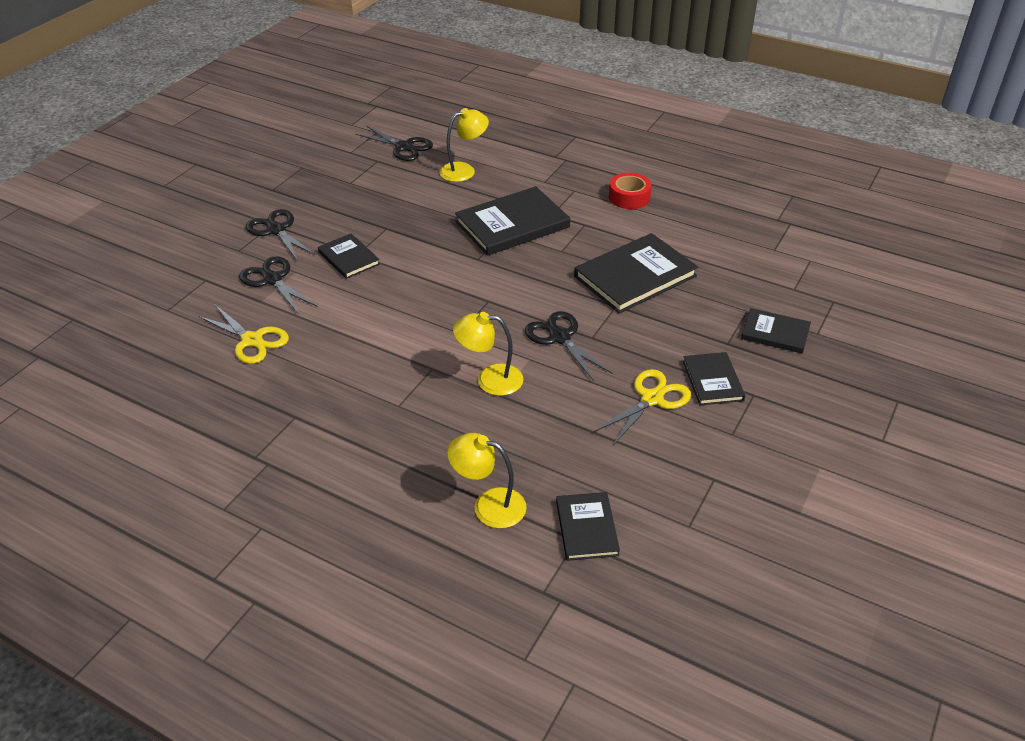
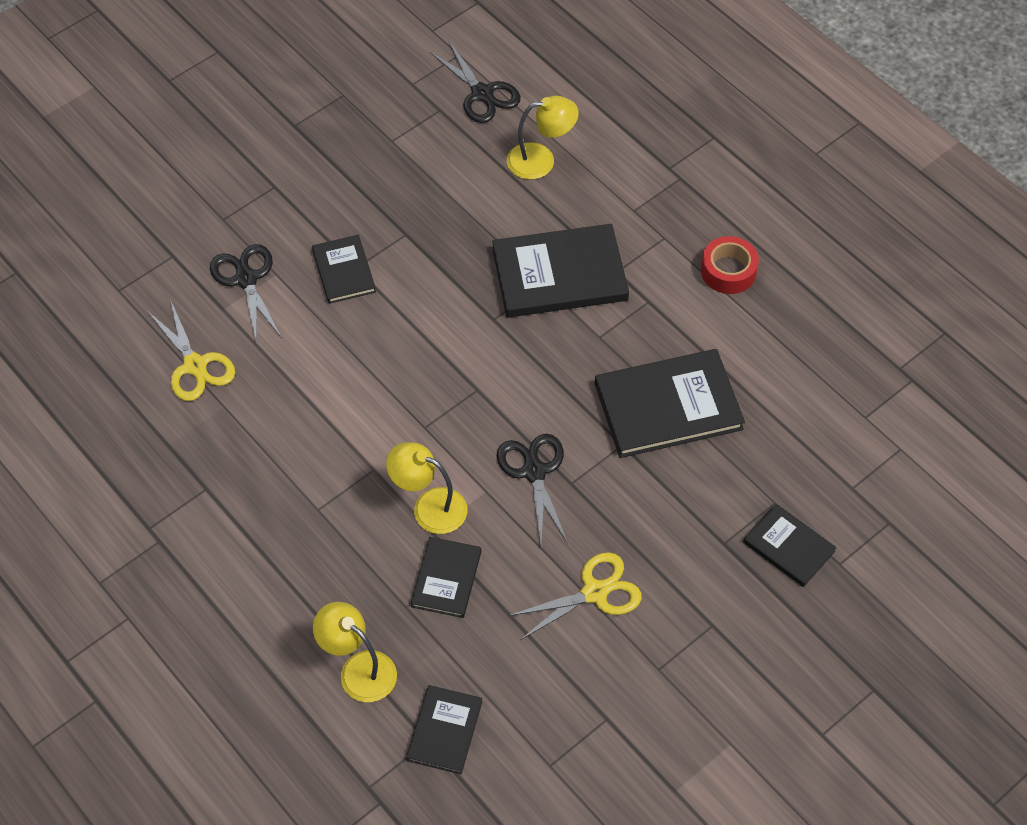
camera: 20 degrees right, 15 degrees up
(276, 230) = (276, 198): black scissors -> none
(713, 381) = (676, 590): black book -> black book (446, 579)

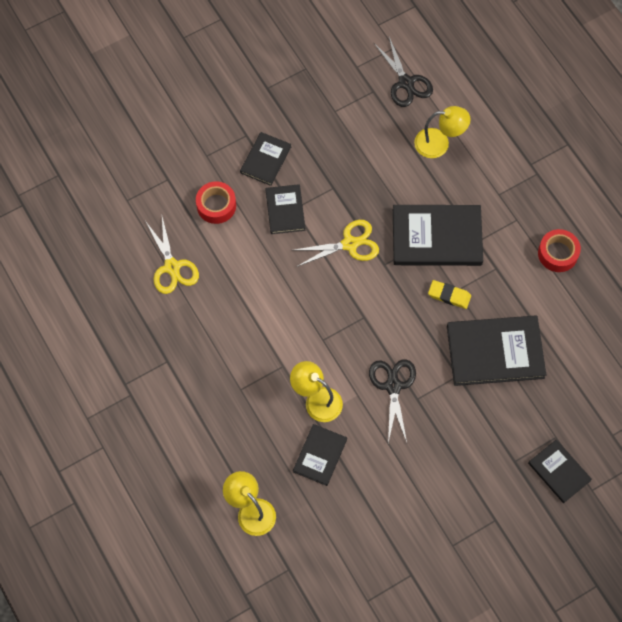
camera: 10 degrees right, 10 degrees up
(246, 279) = (216, 205): black scissors -> red tape
(444, 731) = (301, 564): black book -> black book (265, 160)
(590, 345) = (449, 295): none -> yellow eraser
(595, 592) = (419, 482): yellow scissors -> yellow scissors (350, 244)

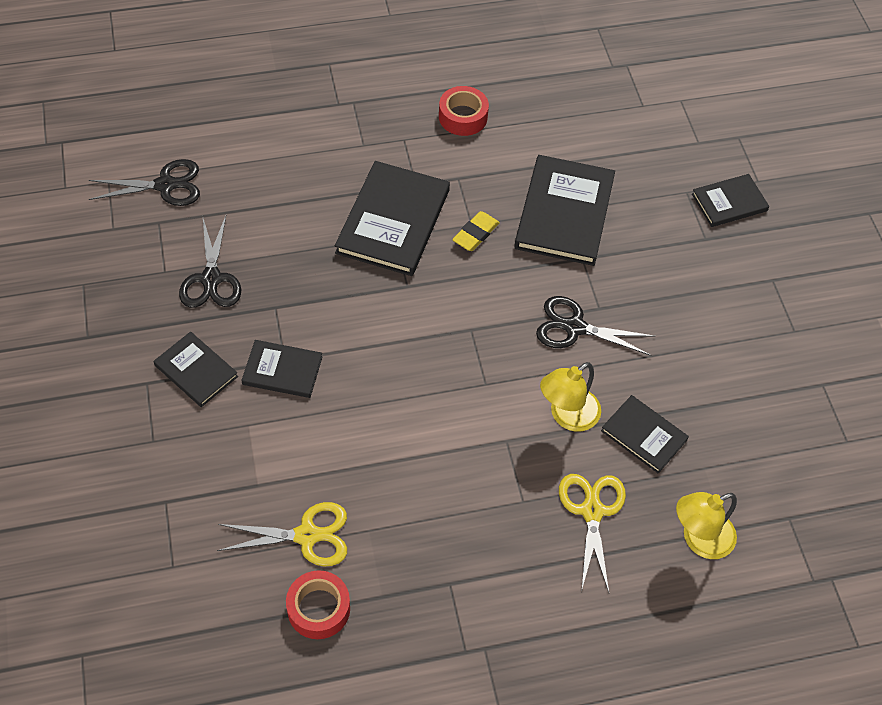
camera: 75 degrees left, 10 degrees down
(216, 205) = (237, 451): red tape -> red tape (318, 608)
(340, 141) = (211, 279): none -> black scissors
(350, 244) = (363, 313): yellow scissors -> yellow scissors (592, 511)
(439, 143) = (267, 179): yellow lamp -> none

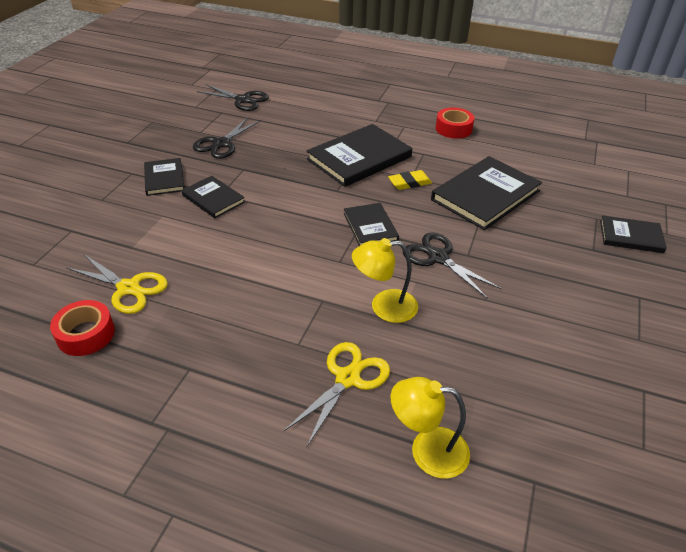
camera: 35 degrees right, 15 degrees down
(644, 435) = (438, 348): black book -> black book (370, 227)

